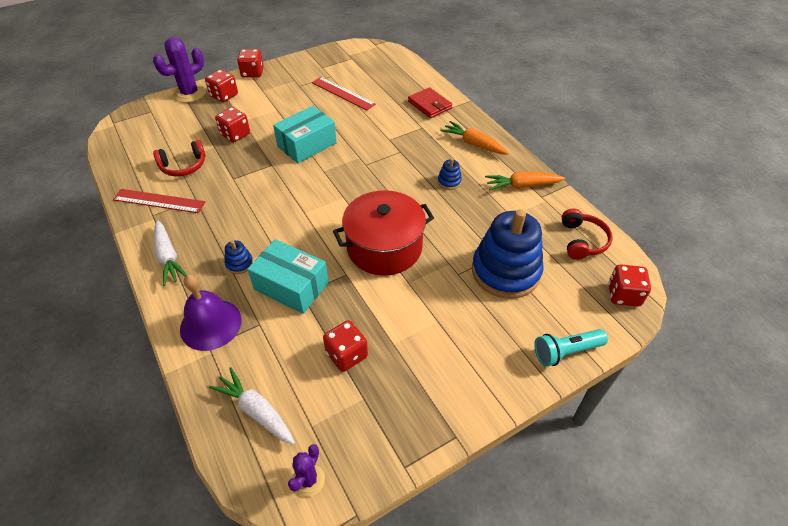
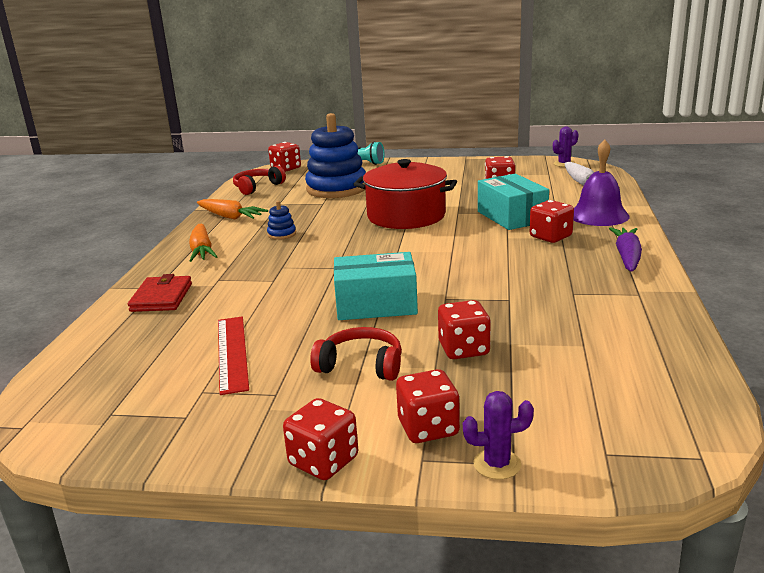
camera: 140 degrees left, 25 degrees down
(159, 201) = (625, 304): red ruler -> none
(168, 257) = (627, 257): white carrot -> purple carrot
(183, 166) = (573, 333): red headphones -> red headphones (361, 365)
(190, 93) = (497, 464): purple cactus -> purple cactus, size x0.56
(239, 263) = (550, 237): blue stacking toy -> red dice

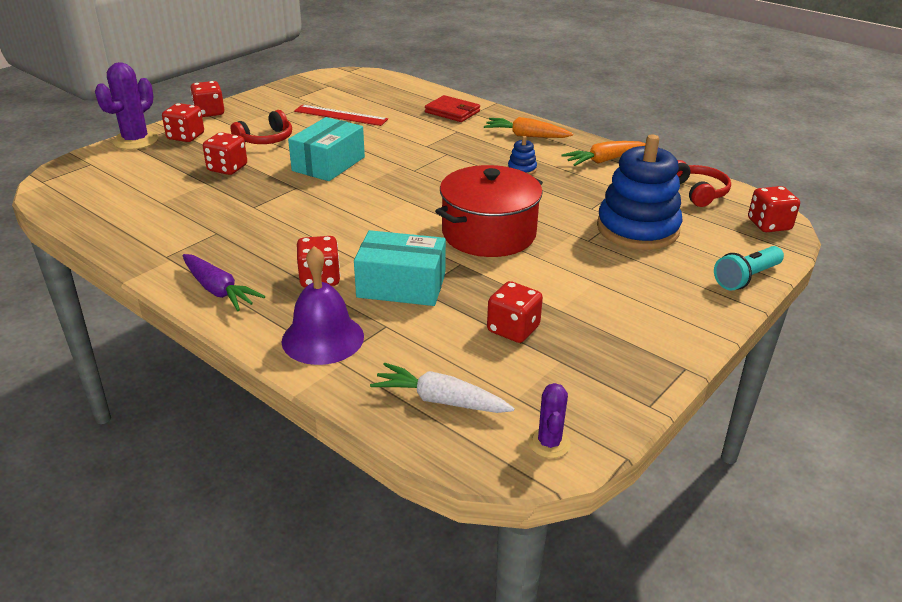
camera: 120 degrees right, 10 degrees up
(497, 464) = (135, 141): purple cactus -> purple cactus, size x1.77

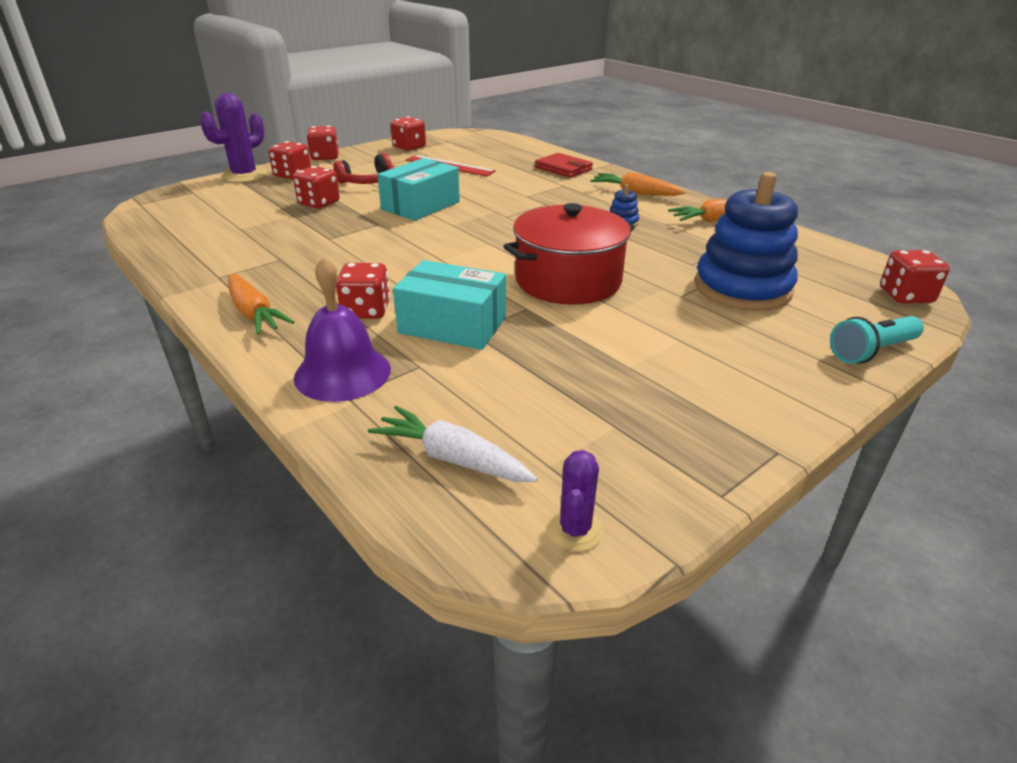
camera: 10 degrees right, 0 degrees up
(218, 290) = (254, 313): purple carrot -> orange carrot
(513, 329) = (567, 384): red dice -> red dice (409, 147)
(697, 192) = (820, 256): red headphones -> none

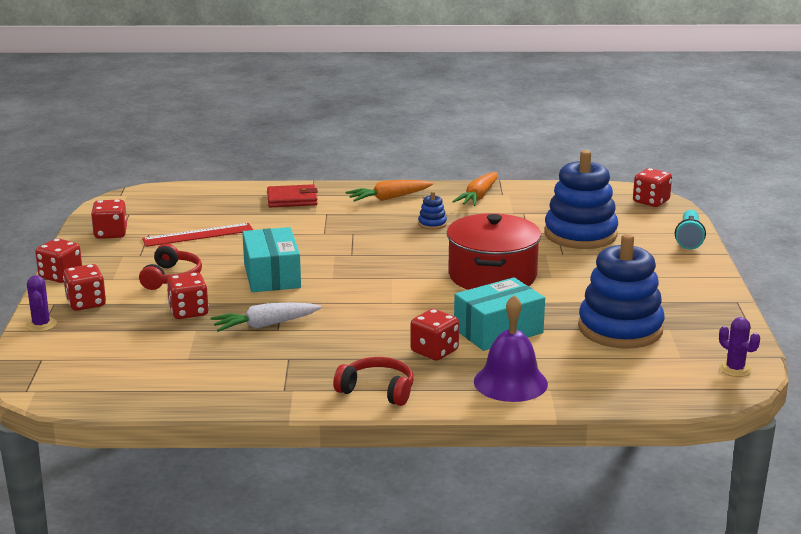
camera: 50 degrees left, 10 degrees down
(244, 176) = (41, 325): purple cactus -> purple cactus, size x0.56
(254, 313) = (377, 390): orange carrot -> red headphones
(452, 458) = (643, 378): white carrot -> white carrot (265, 325)
(561, 393) = (620, 329): none -> blue stacking toy

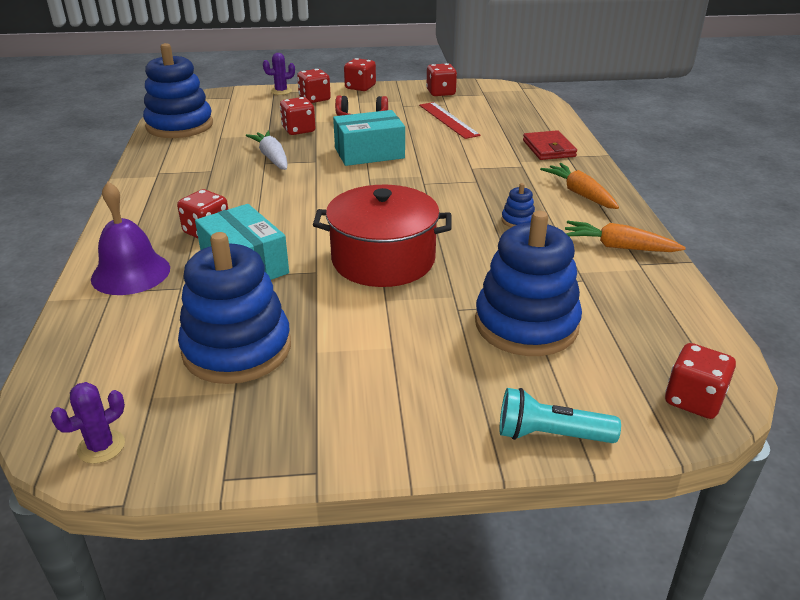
camera: 85 degrees right, 10 degrees up
(135, 388) = (180, 125): none -> blue stacking toy
(377, 390) = (141, 209): red headphones -> none

